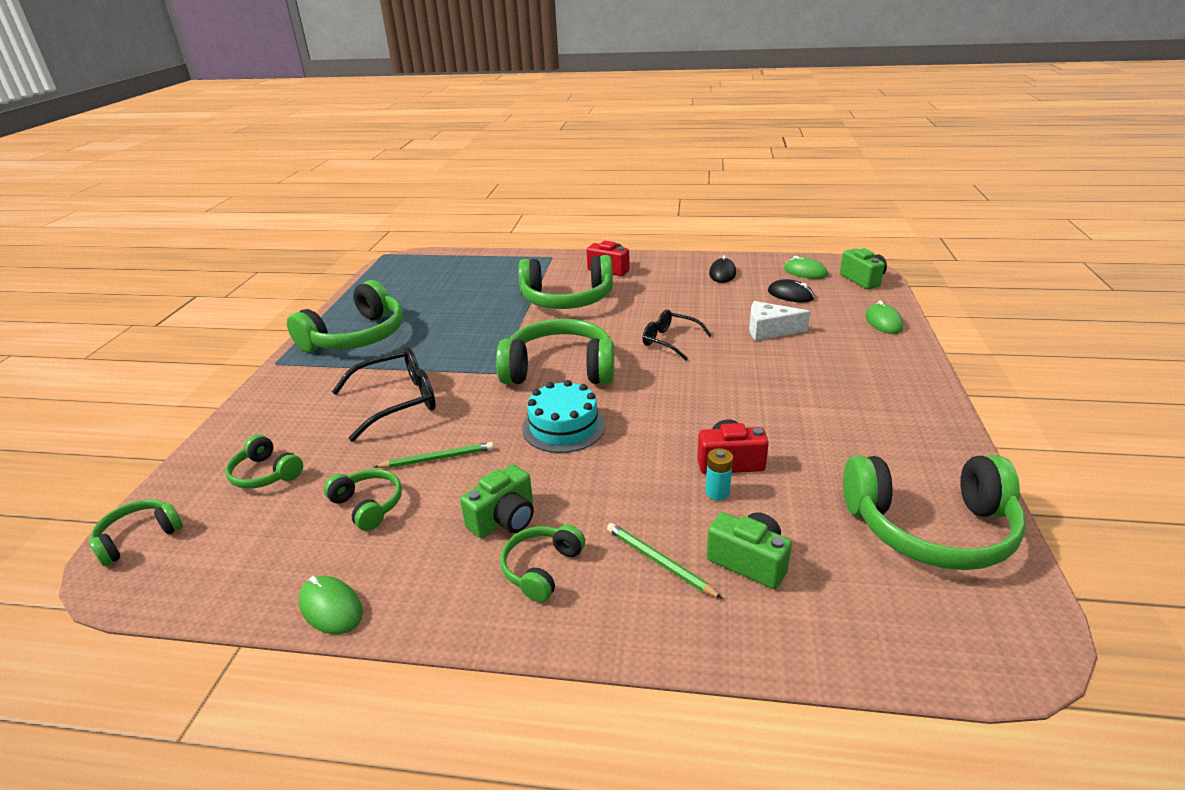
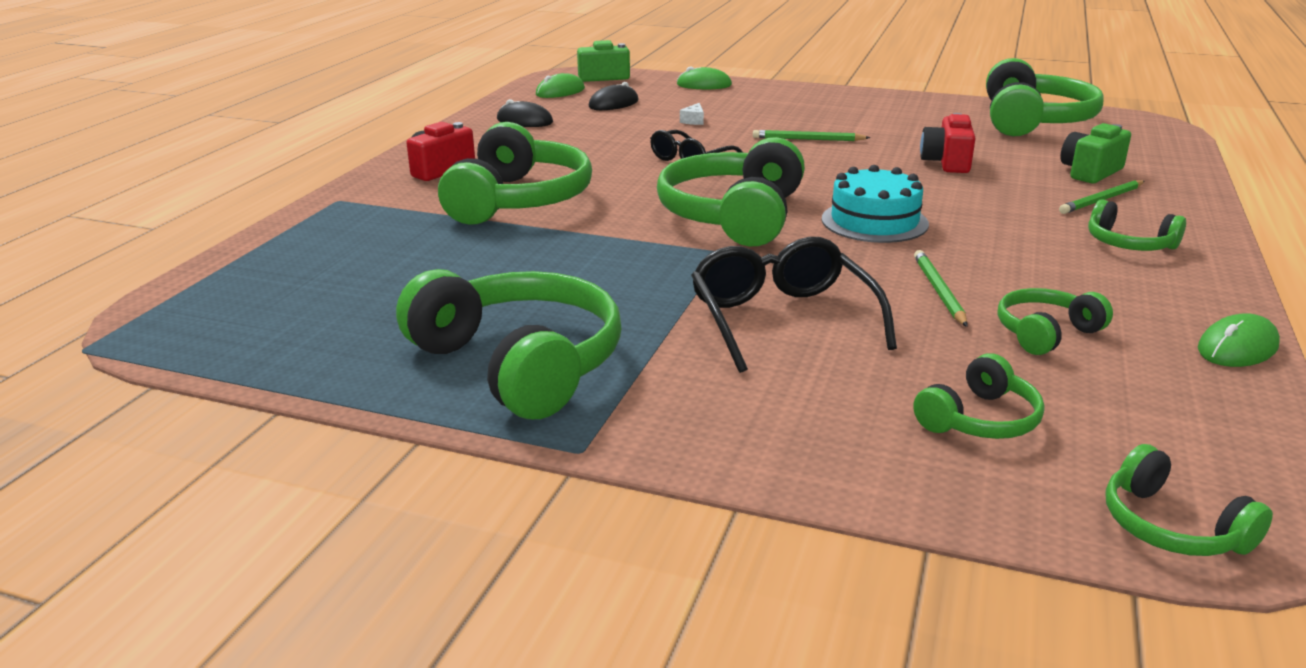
camera: 80 degrees left, 5 degrees down
(504, 519) = (1056, 257): green camera -> none
(717, 492) = (996, 171): turquoise battery -> none
(753, 384) = (808, 139): none -> green pencil
(769, 330) = (693, 121): white cheese -> white cheese, size x0.49

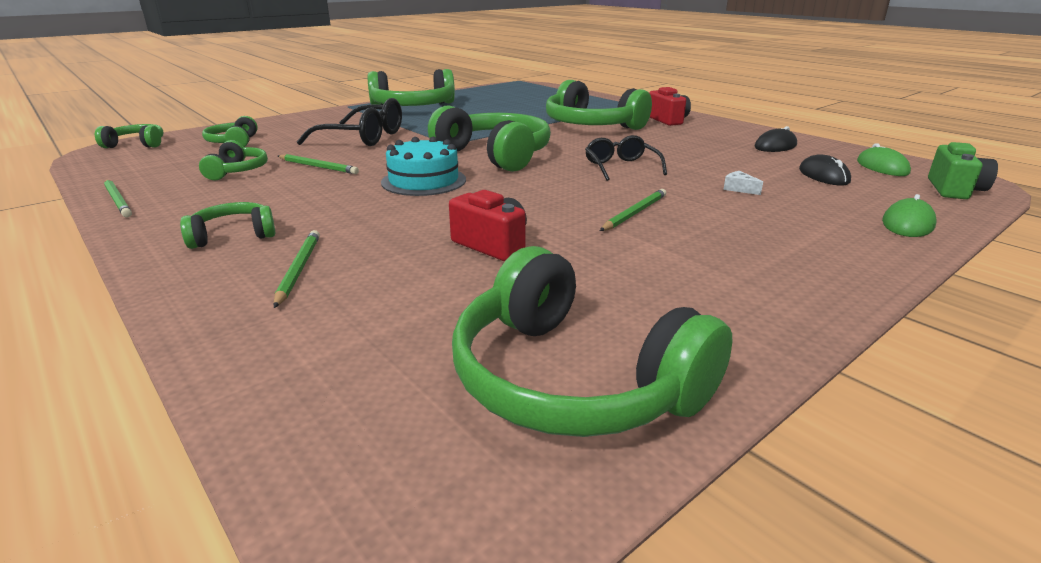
camera: 120 degrees right, 0 degrees up
(1090, 172) = (353, 304): green camera -> none
(1237, 347) = (118, 200): green mouse -> green pencil

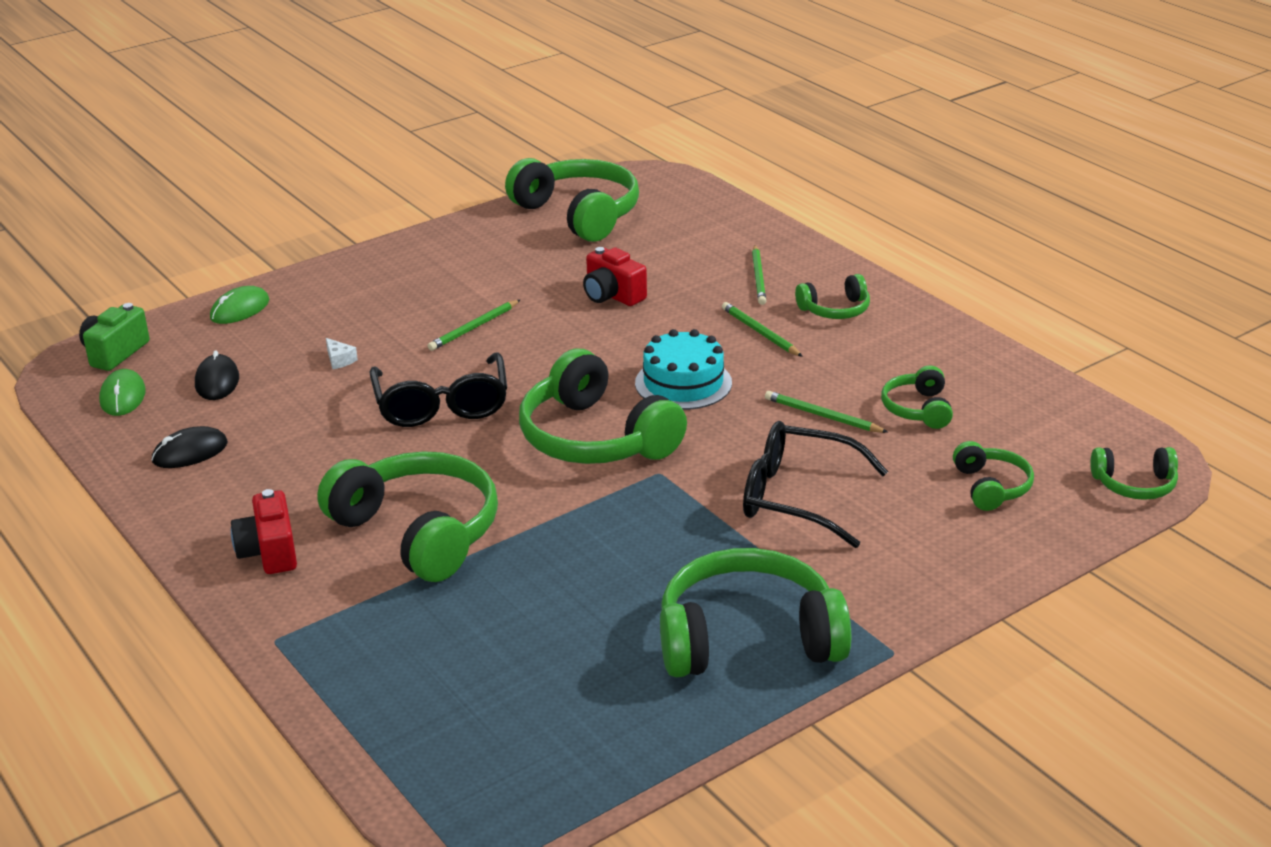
camera: 175 degrees left, 5 degrees up
(118, 200) = (996, 358): green pencil -> green pencil (760, 332)
(621, 167) = (441, 405): black glasses -> black glasses, size x1.54

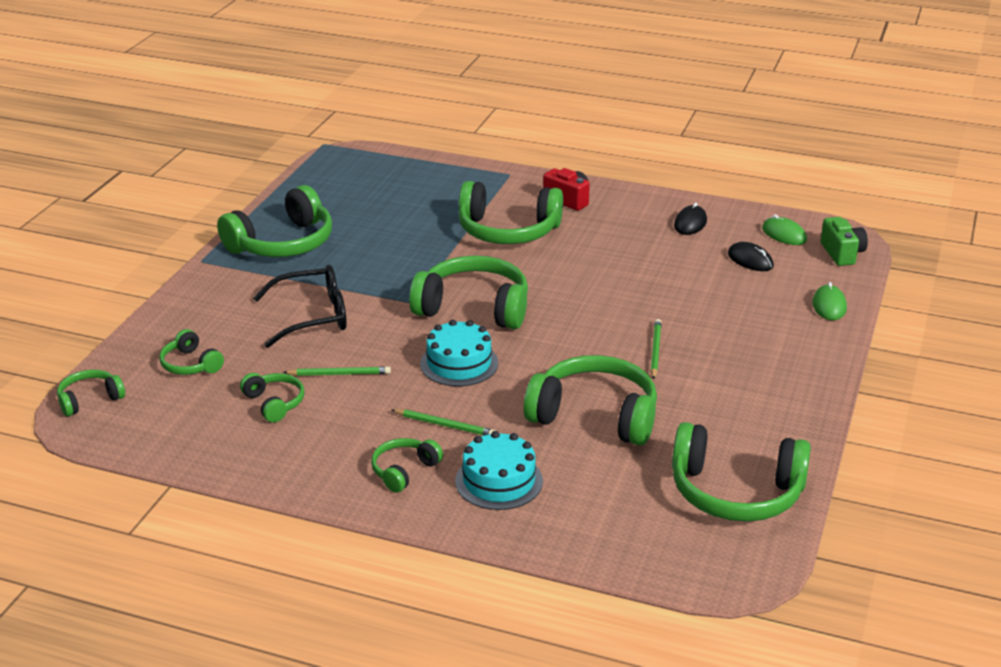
camera: 145 degrees right, 0 degrees up
(339, 360) = (703, 297): white cheese -> none
(441, 405) = (595, 294): black glasses -> none
(612, 295) = (595, 416): red camera -> green headphones
(758, 277) = (499, 481): green pencil -> turquoise cake

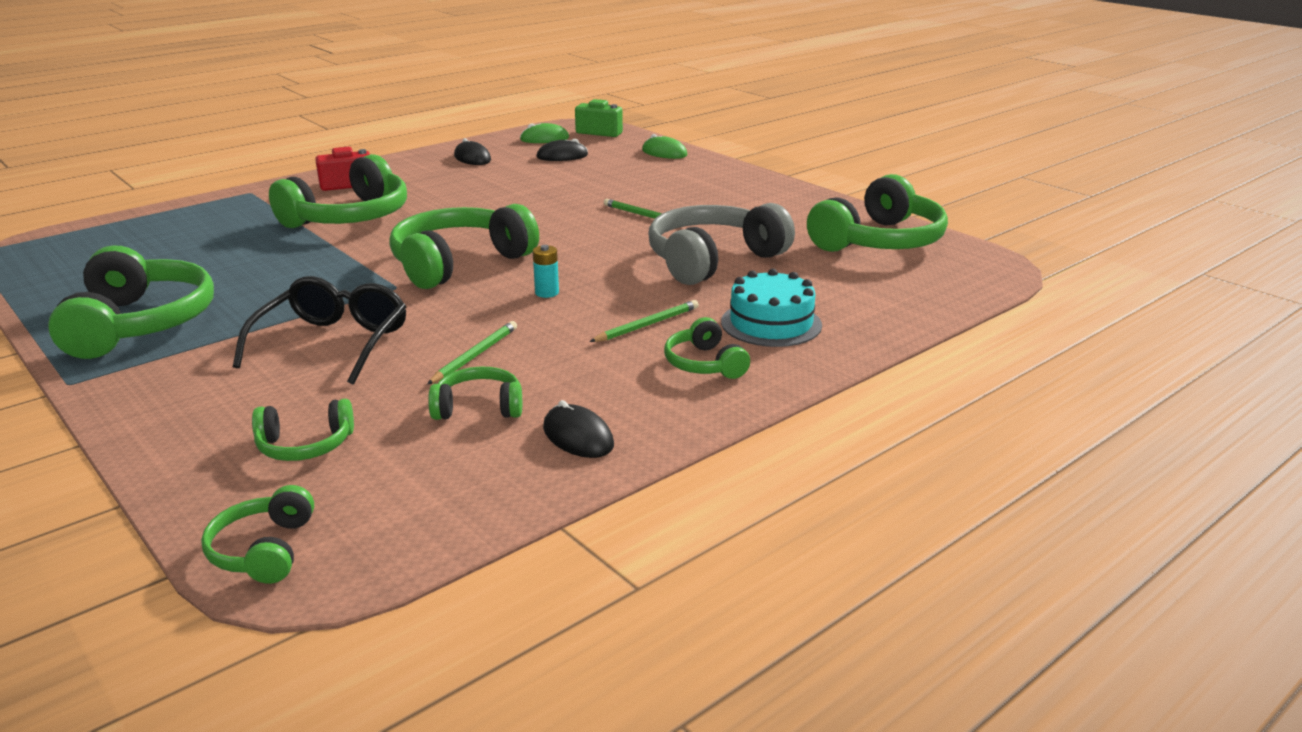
camera: 60 degrees left, 5 degrees down
(266, 454) = (578, 436): none -> black mouse
(459, 363) = (547, 293): turquoise cake -> turquoise battery
(595, 416) = (713, 260): green headphones -> grey headphones

